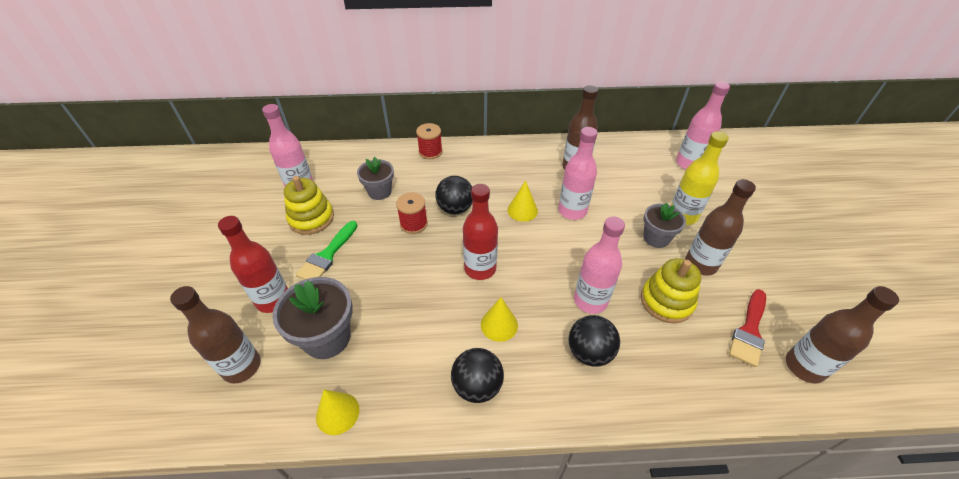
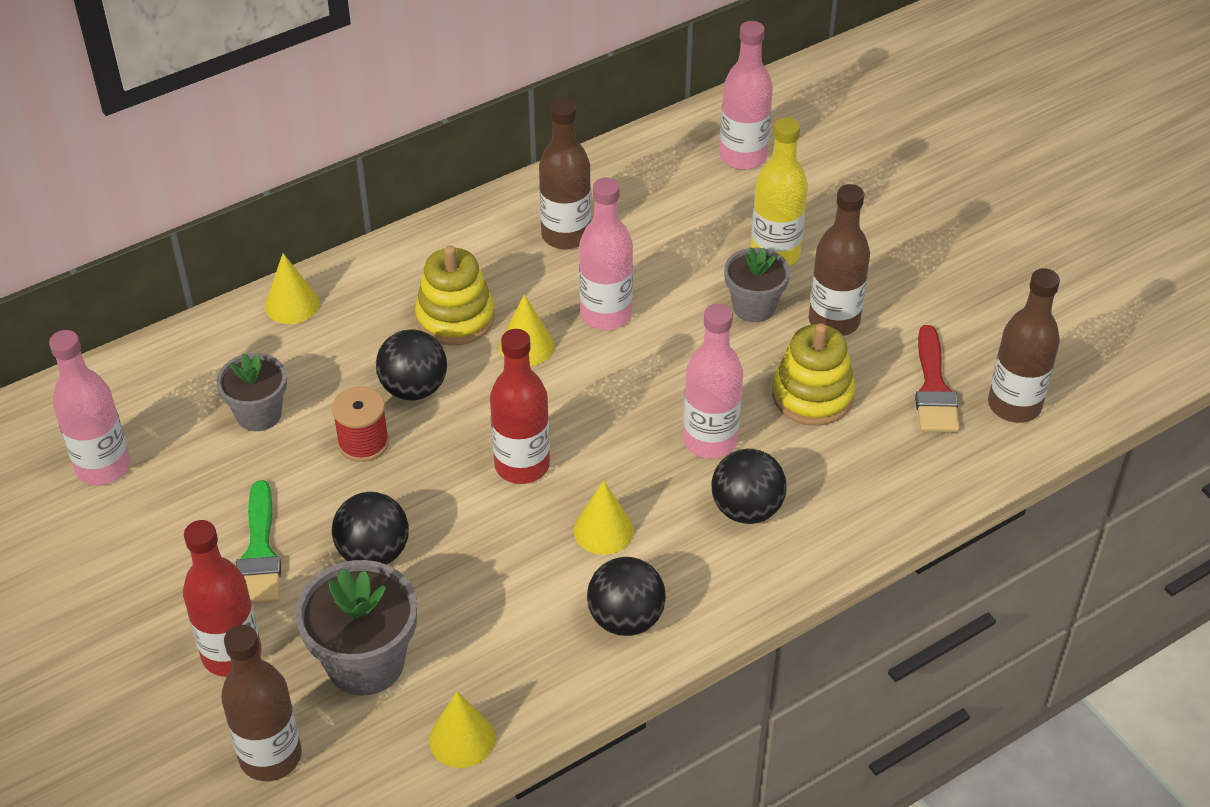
camera: 30 degrees left, 0 degrees up
(311, 218) = (176, 509): yellow stacking toy -> yellow stacking toy (455, 318)
(376, 280) = (373, 553): none -> black ball
(430, 152) = (292, 304): red spool -> yellow cone

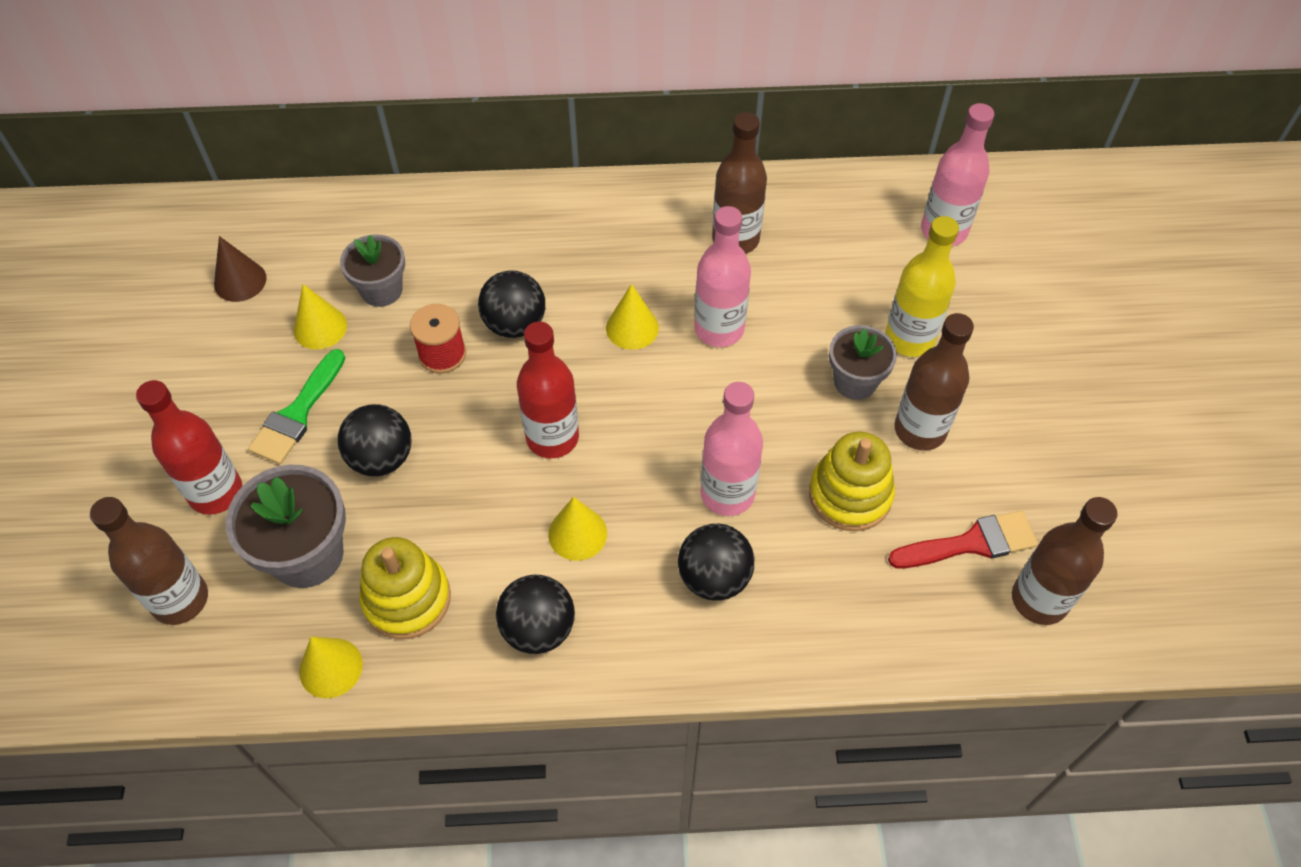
camera: 30 degrees right, 10 degrees up
(103, 466) = (240, 281): pink bottle -> brown cone
(292, 304) = (473, 205): yellow cone -> yellow cone (320, 327)
(455, 318) = (592, 275): yellow stacking toy -> yellow stacking toy (407, 599)
(933, 388) = (970, 543): red brush -> red brush turned 135 degrees counterclockwise

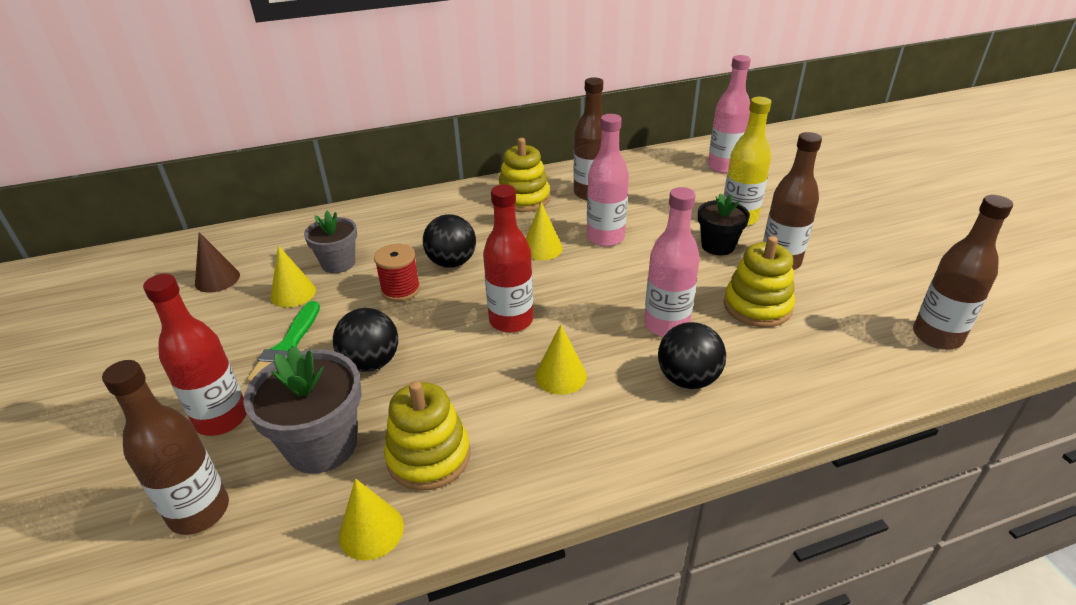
camera: 15 degrees left, 20 degrees down
(538, 629) = (558, 450): black ball -> none
(643, 228) = (523, 199): none -> yellow stacking toy
(855, 381) = (718, 246): grey flower pot -> black flower pot
(970, 543) = (863, 315): red brush -> none

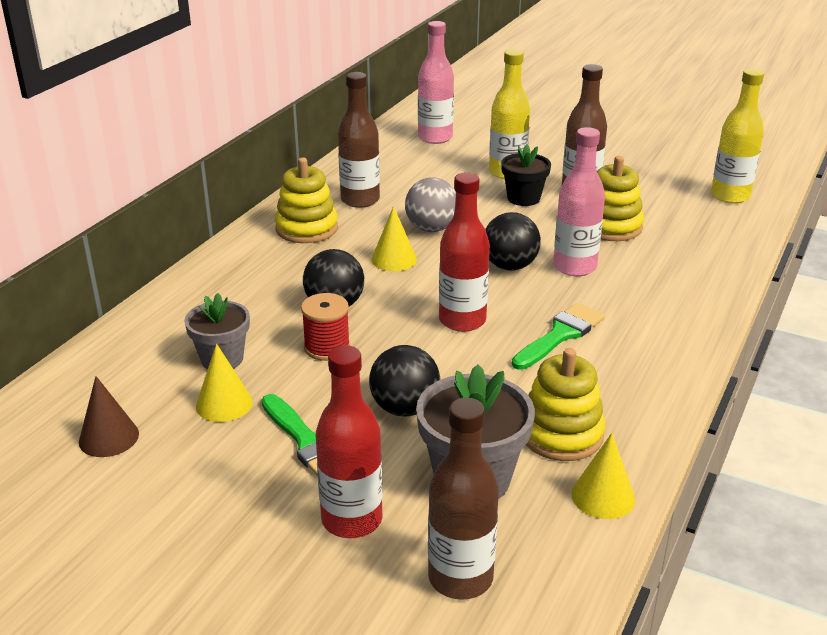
camera: 45 degrees left, 5 degrees down
(560, 375) = (560, 335): yellow cone -> green brush
(605, 237) = (431, 228): pink bottle -> grey ball
(688, 379) = (640, 292): black ball -> black ball (510, 266)
(937, 336) = (730, 196): brown bottle -> yellow bottle

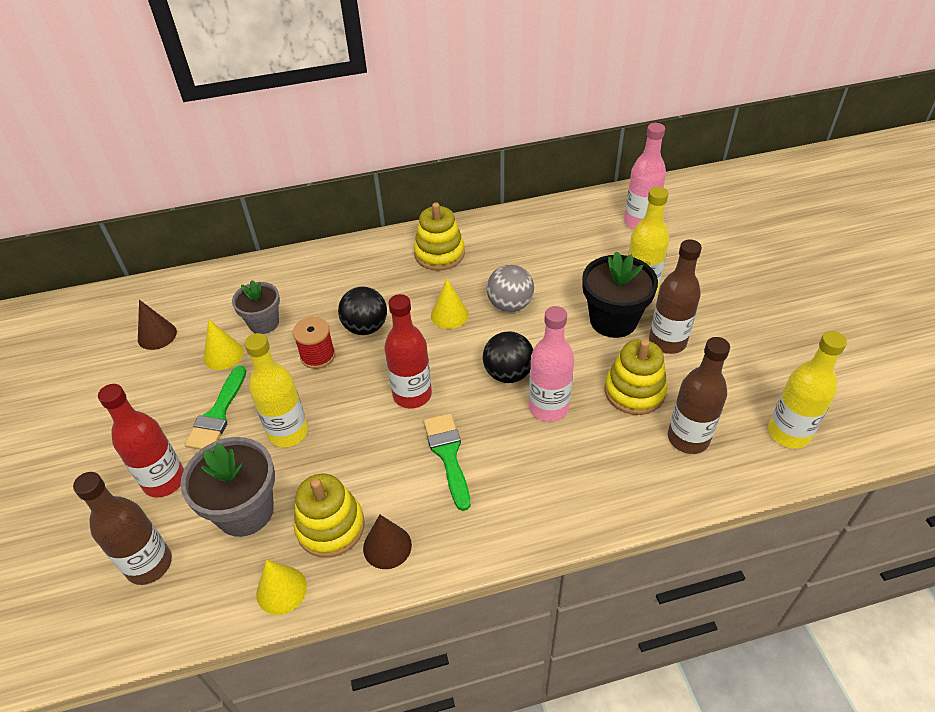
camera: 50 degrees right, 15 degrees up
(360, 200) = (504, 250): brown bottle -> brown bottle (688, 438)
(404, 408) = (288, 432): black ball -> yellow bottle
(523, 198) = (613, 320): black flower pot -> black flower pot, size x1.54
(560, 335) = (448, 455): green brush -> green brush turned 105 degrees counterclockwise
(623, 412) = (387, 546): none -> brown cone

